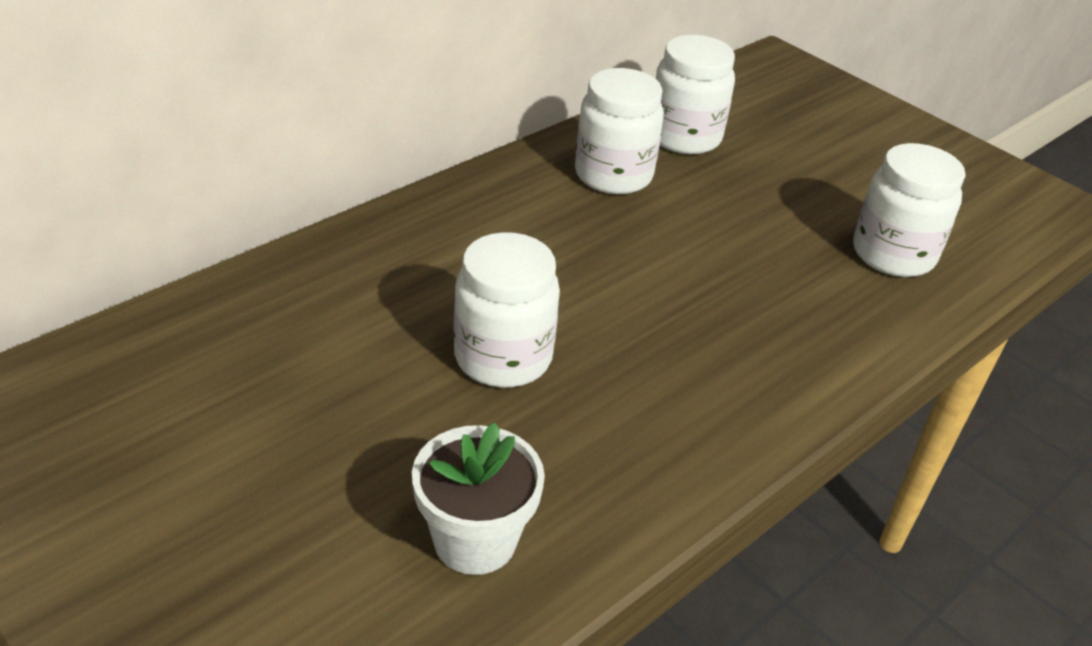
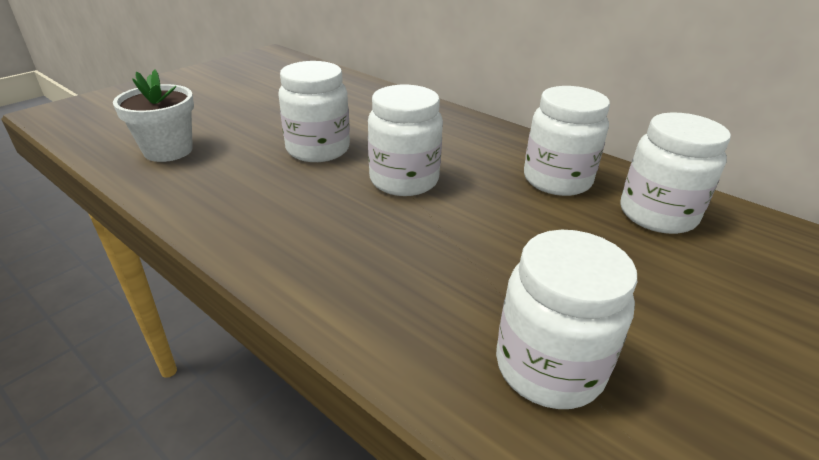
camera: 85 degrees right, 5 degrees down
(604, 286) = (404, 180): none -> white jar

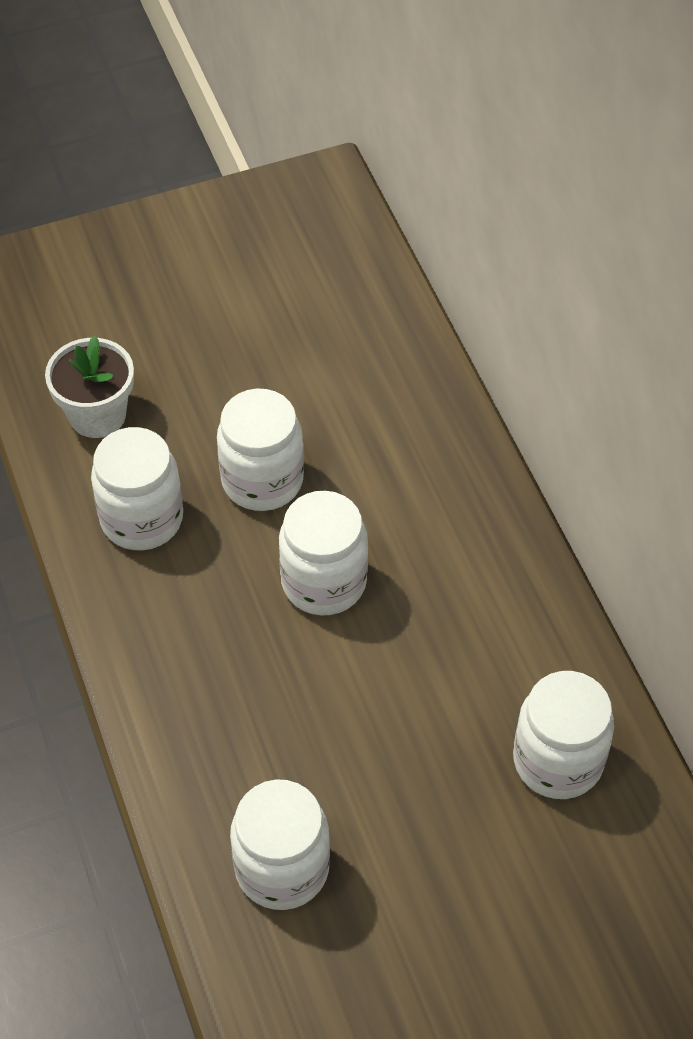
camera: 30 degrees right, 20 degrees up
(557, 180) = (499, 657): white jar -> white jar (142, 519)

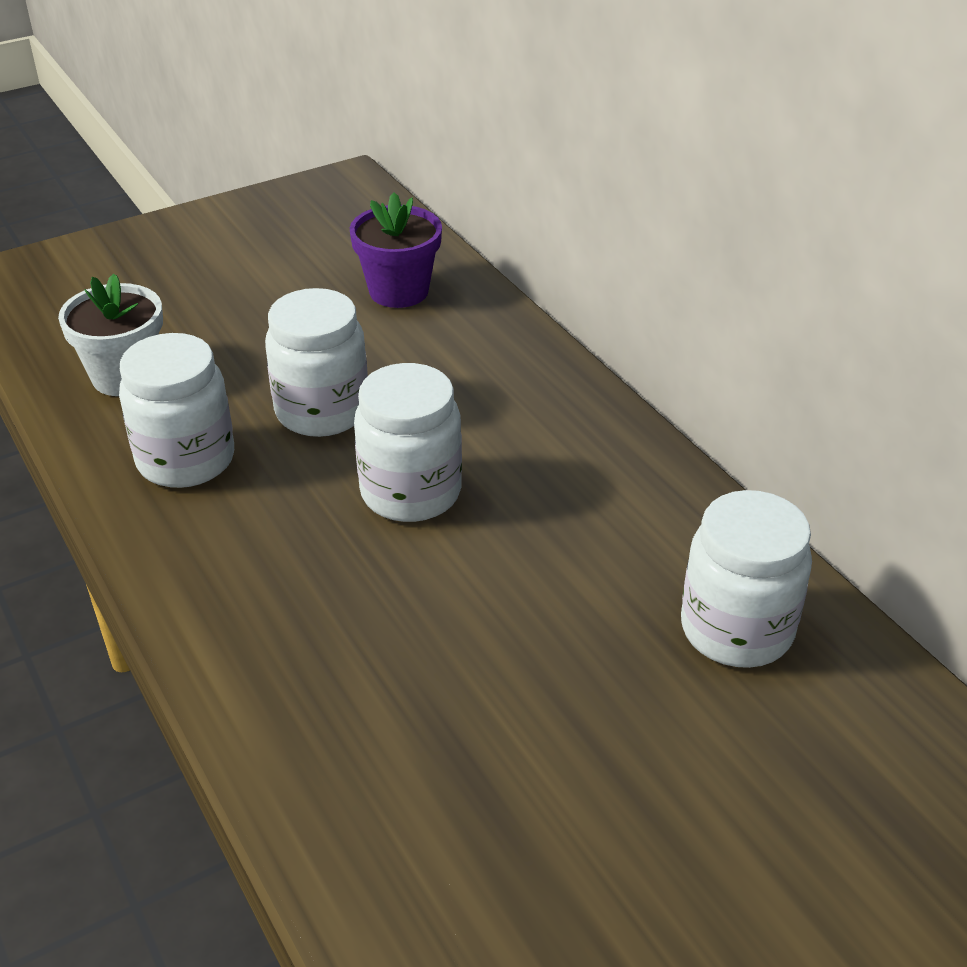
camera: 10 degrees left, 15 degrees down
(282, 868) = (418, 797): white jar -> none
(352, 341) = (399, 291): none -> purple flower pot

